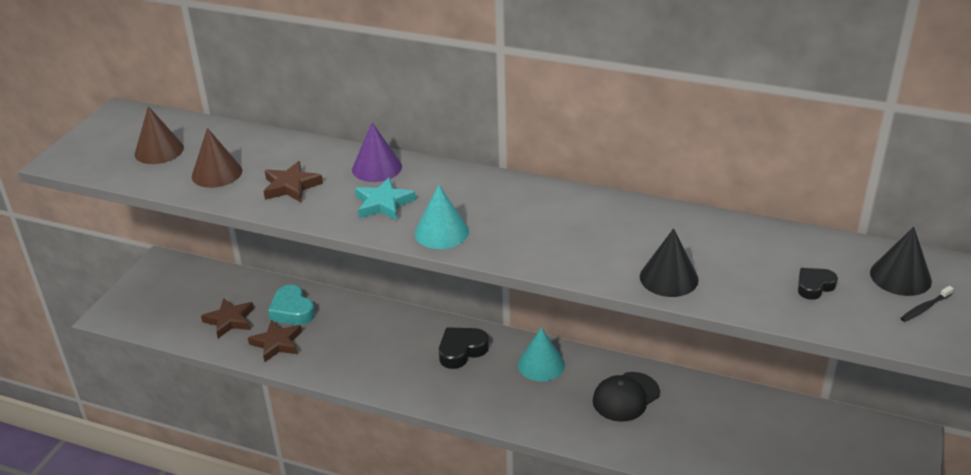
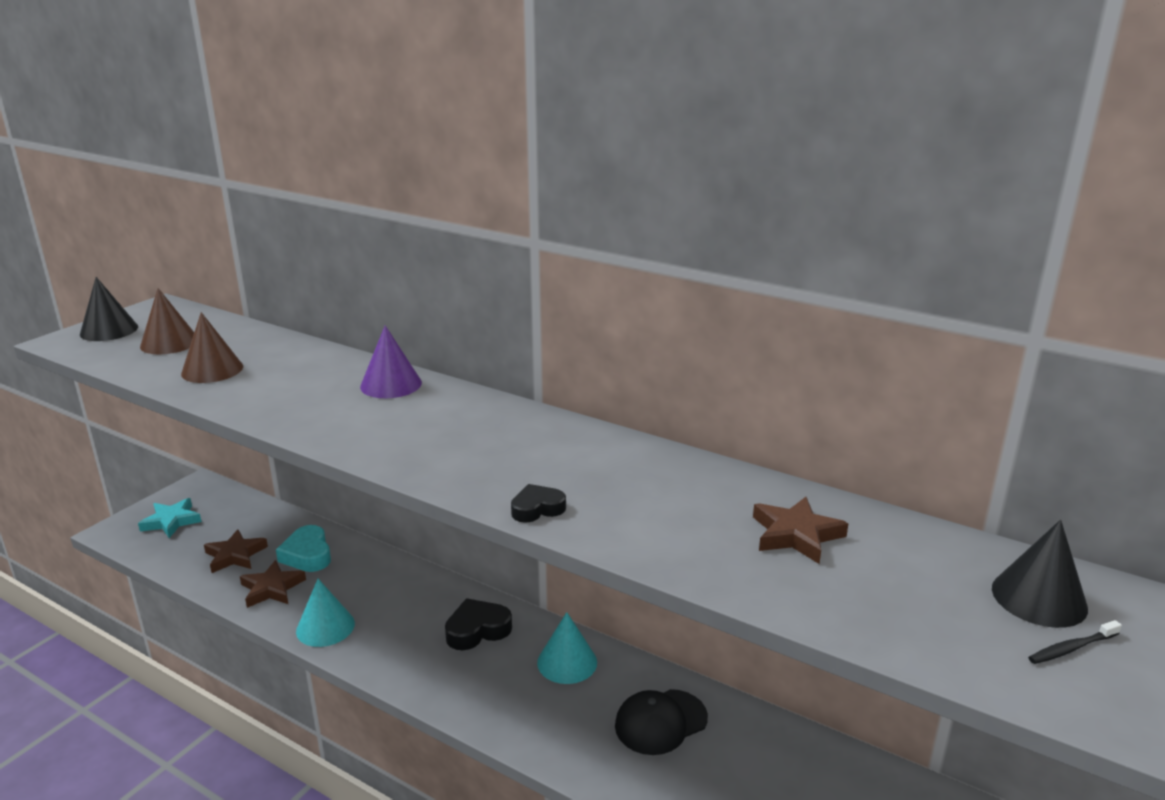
camera: 10 degrees right, 10 degrees down
(291, 186) = (282, 391): brown star -> brown star (796, 535)
(383, 204) = (374, 421): turquoise star -> turquoise star (171, 521)
(441, 232) = (424, 459): turquoise cone -> turquoise cone (325, 627)
(668, 278) = (692, 552): black cone -> black cone (109, 330)
(814, 286) = (902, 593): black heart -> black heart (537, 509)

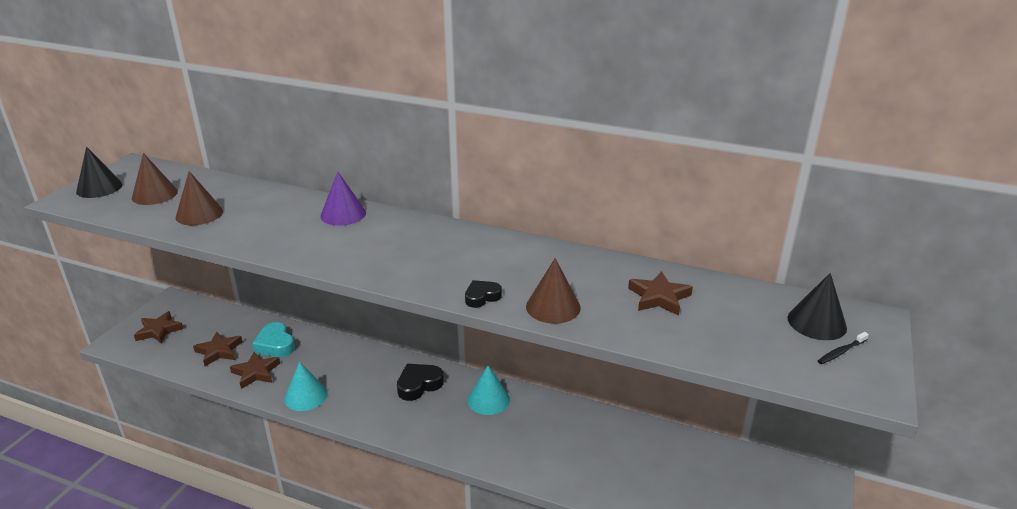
camera: 10 degrees left, 5 degrees up
(171, 521) = (159, 330): turquoise star -> brown star
(634, 532) = (553, 307): none -> brown cone
(660, 722) = (562, 432): black cap -> none

